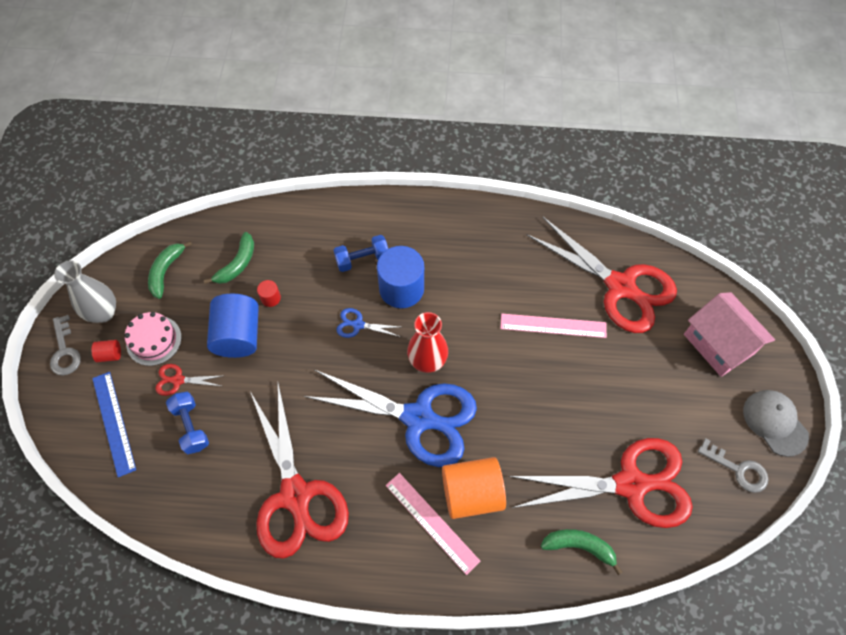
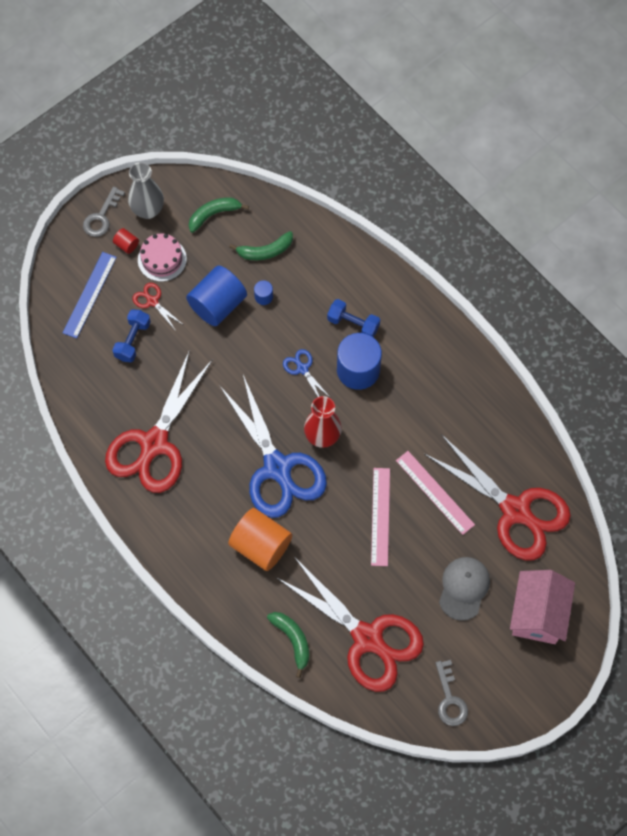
camera: 45 degrees right, 5 degrees up
(270, 298) = (263, 297): red cylinder -> blue cylinder
(431, 522) = (218, 538): pink ruler -> pink ruler (380, 516)
(620, 286) = (515, 510): red scissors -> red scissors turned 45 degrees counterclockwise
(775, 422) = (512, 698): grey cap -> grey cap (464, 588)

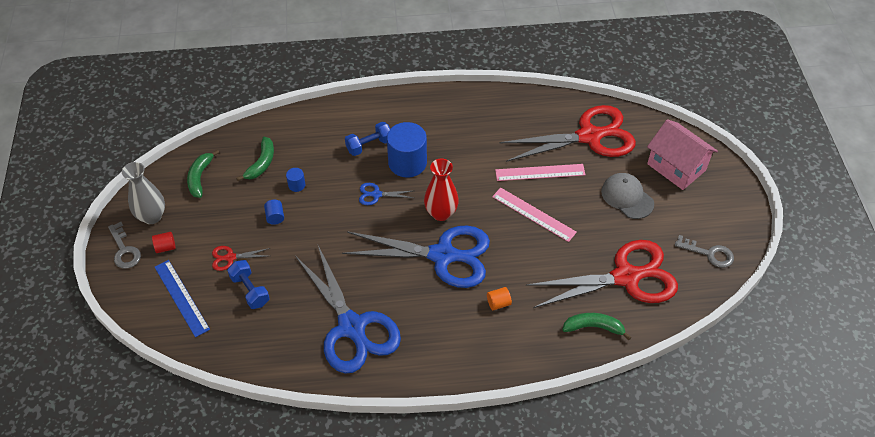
camera: 55 degrees left, 15 degrees down
(154, 443) = (352, 327): red scissors -> blue scissors
(162, 259) = (202, 231): pink cake -> none
(218, 305) = (275, 217): blue cylinder -> blue cylinder, size x0.44
(261, 545) = (498, 303): orange cylinder -> orange cylinder, size x0.44

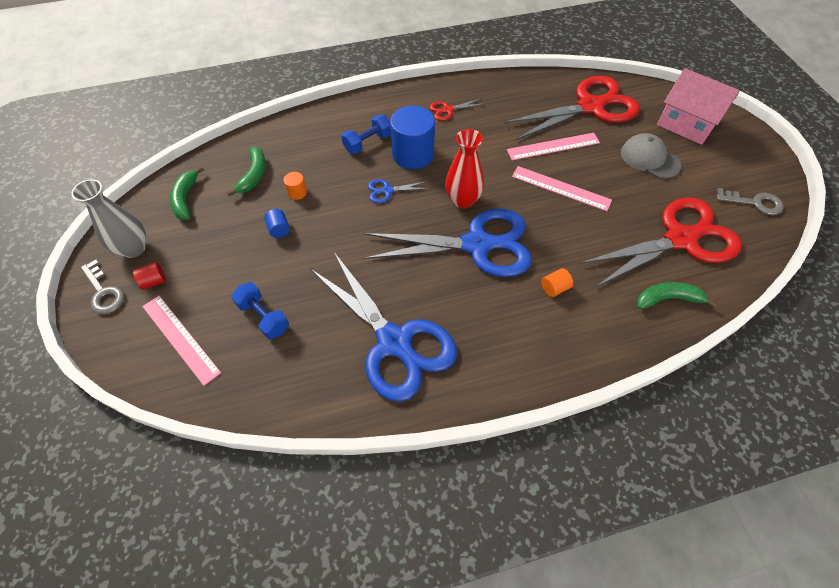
camera: 10 degrees left, 5 degrees up
(182, 297) = (180, 338): blue ruler -> pink ruler
(230, 257) = (234, 282): red scissors -> red scissors (448, 110)
(296, 185) = (297, 192): blue cylinder -> orange cylinder

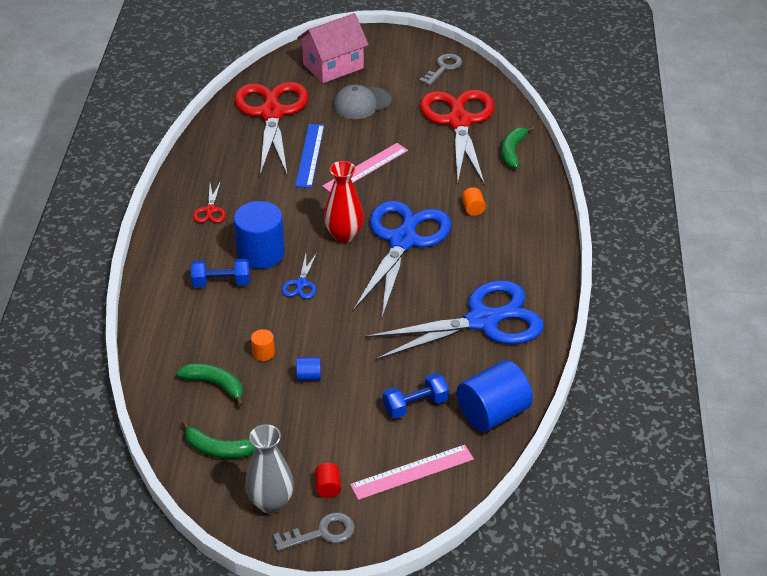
camera: 70 degrees left, 15 degrees down
(269, 386) = (492, 413): none -> blue cylinder
(368, 143) = (221, 283): blue dumbbell -> blue dumbbell turned 75 degrees counterclockwise
(553, 146) = (310, 155): pink ruler -> blue ruler

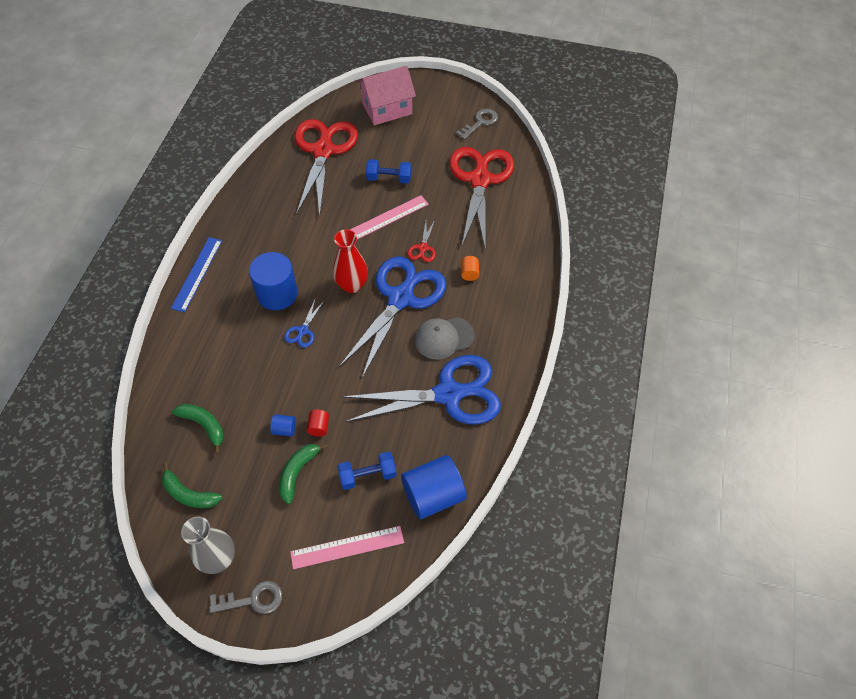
camera: 10 degrees right, 15 degrees up
(210, 210) = (247, 243): red scissors -> red scissors (423, 248)
(221, 283) = (237, 319): blue dumbbell -> blue dumbbell (389, 178)
(263, 353) = (253, 398): orange cylinder -> none
(310, 155) = (344, 198): blue ruler -> blue ruler (197, 274)
(328, 487) = (271, 551): red cylinder -> red cylinder (319, 427)
(362, 103) = (401, 150): grey cap -> grey cap (444, 338)
(512, 151) = (519, 217): green banana -> green banana (298, 472)

